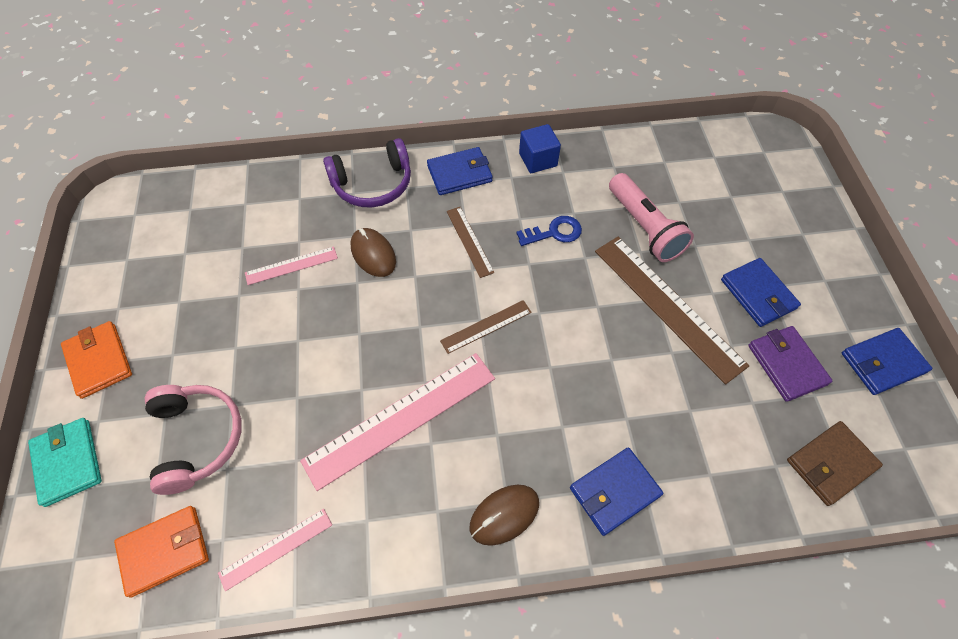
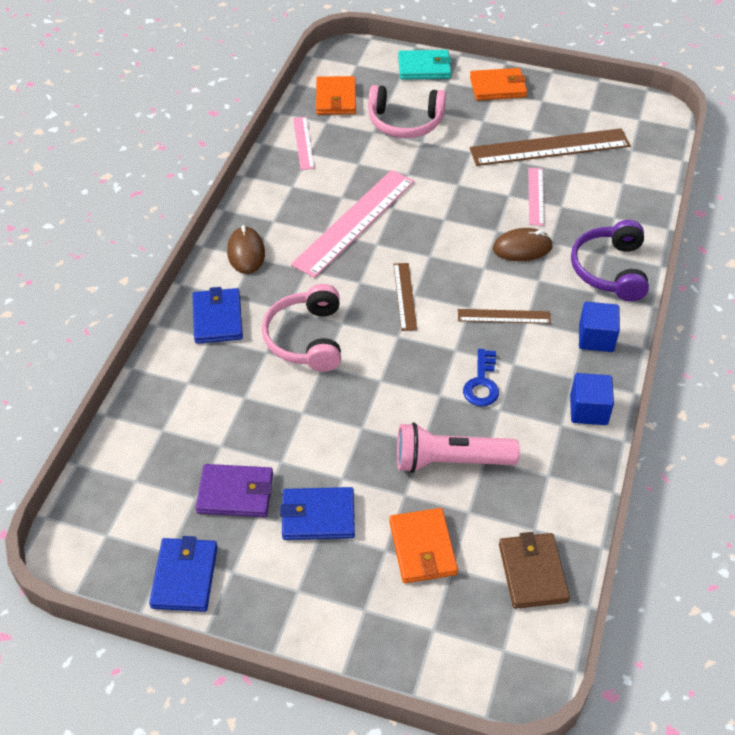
camera: 115 degrees right, 10 degrees down
(401, 419) = (354, 222): pink ruler -> pink ruler turned 45 degrees clockwise
(459, 173) = (596, 338): blue wallet -> blue cube
(588, 389) = (306, 338): none -> pink headphones
(667, 306) = (349, 432): brown ruler -> brown ruler (549, 147)
(729, 218) = (422, 548): none -> orange wallet
(831, 464) = (136, 469): brown wallet -> brown wallet (532, 572)

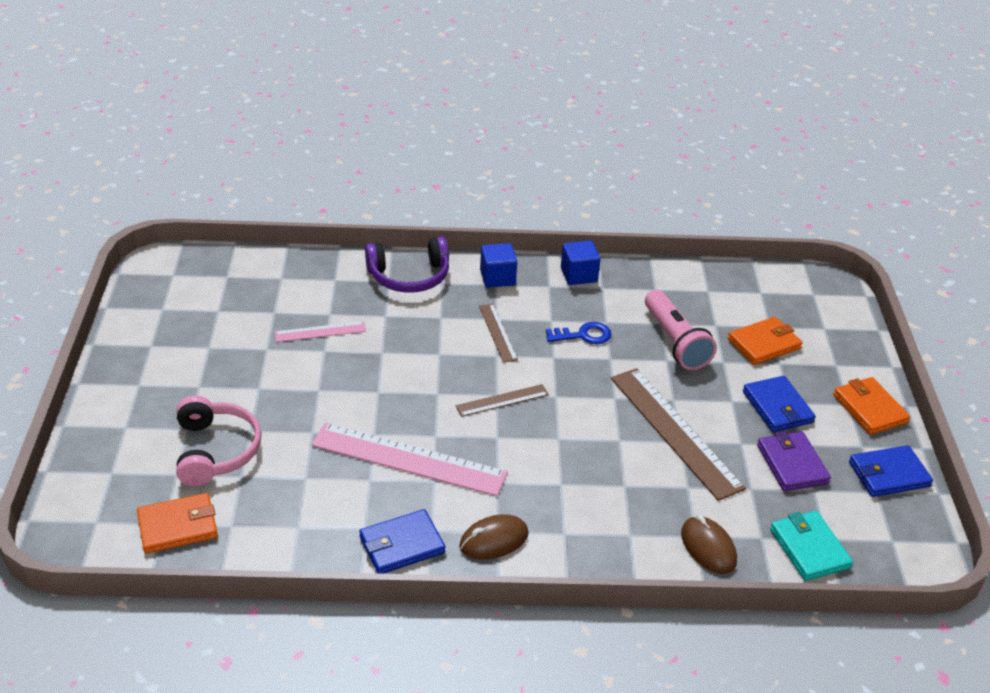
camera: 110 degrees left, 10 degrees down
(217, 318) = (601, 537): blue wallet -> blue wallet (401, 545)
(303, 143) = (279, 537): pink ruler -> none
(306, 338) = (592, 459): pink headphones -> none
(424, 68) = (96, 453): turquoise wallet -> turquoise wallet (809, 548)
(498, 87) = (130, 382): orange wallet -> orange wallet (869, 408)
(522, 248) = (401, 332): brown mouse -> brown mouse (708, 547)
(532, 572) = (744, 287): brown wallet -> none
(549, 147) = (236, 331): brown ruler -> brown ruler (674, 432)

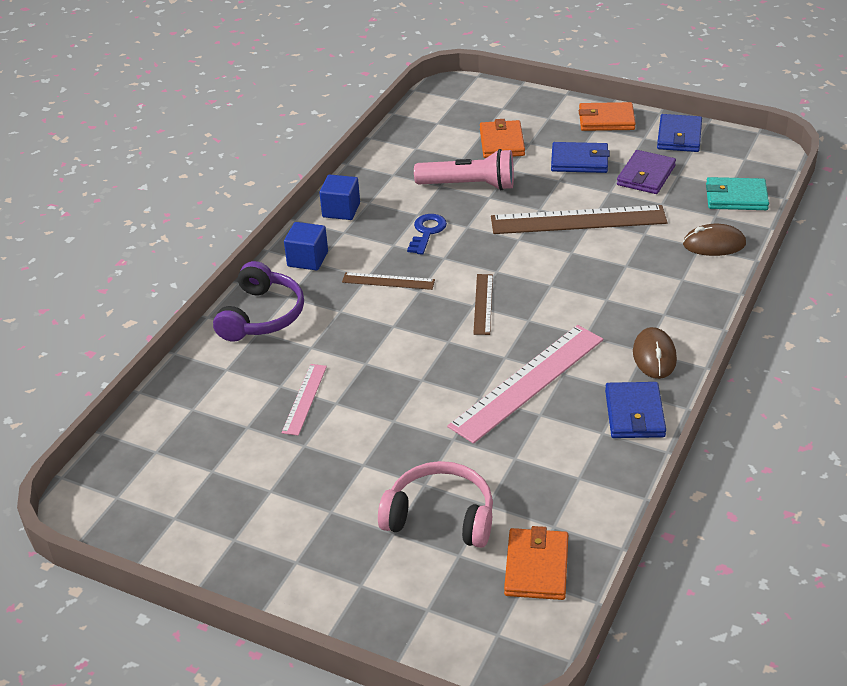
camera: 60 degrees left, 0 degrees up
(792, 464) = (646, 175): purple wallet -> purple wallet turned 75 degrees counterclockwise

